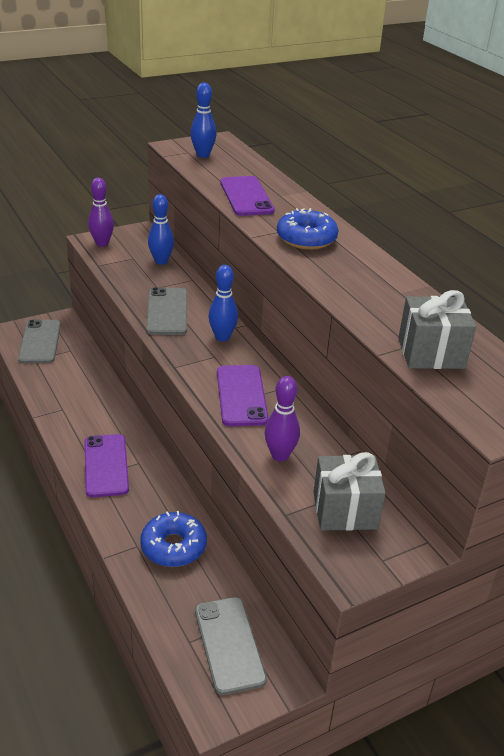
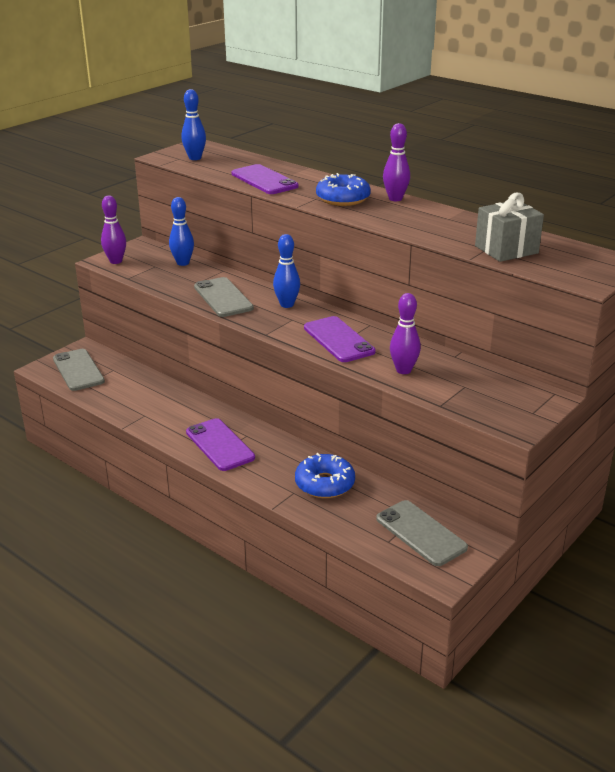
camera: 20 degrees left, 5 degrees down
(345, 510) = (481, 391): grey gift -> none
(363, 252) = (395, 199): none -> purple bowling pin

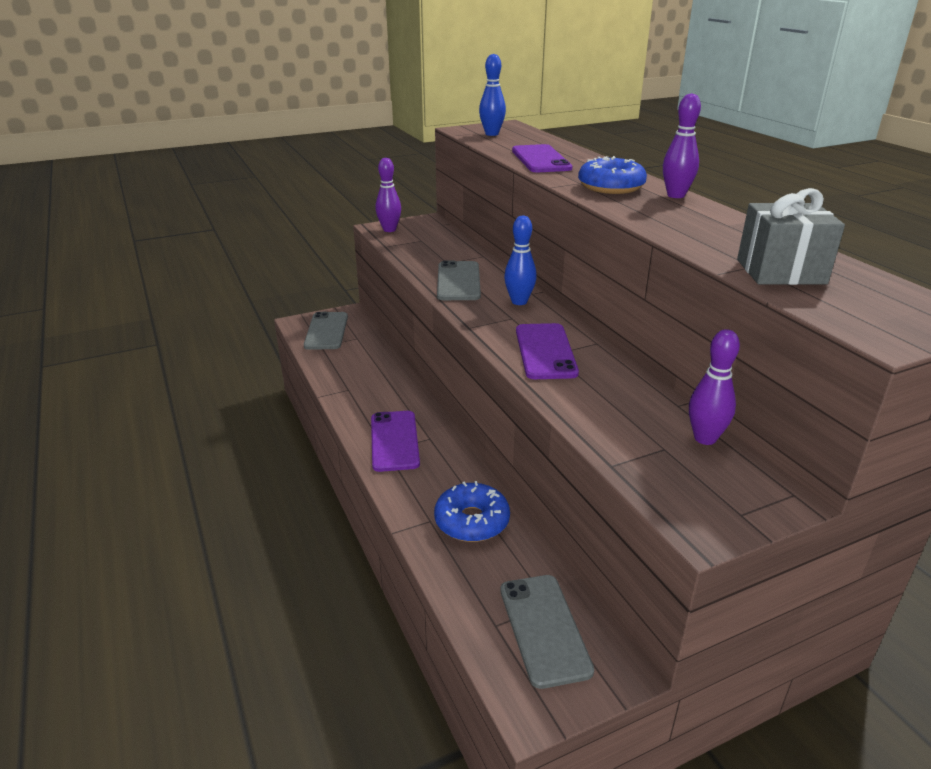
camera: 25 degrees right, 0 degrees up
(183, 263) = (450, 242): blue bowling pin -> none
(403, 370) = (596, 406): purple bowling pin -> purple bowling pin (705, 438)

